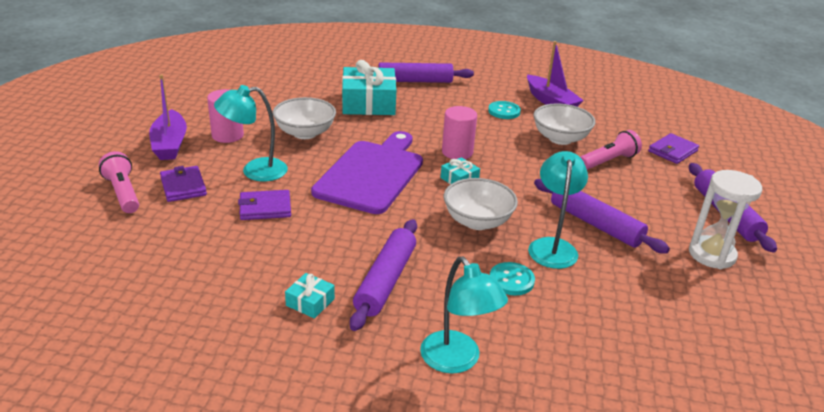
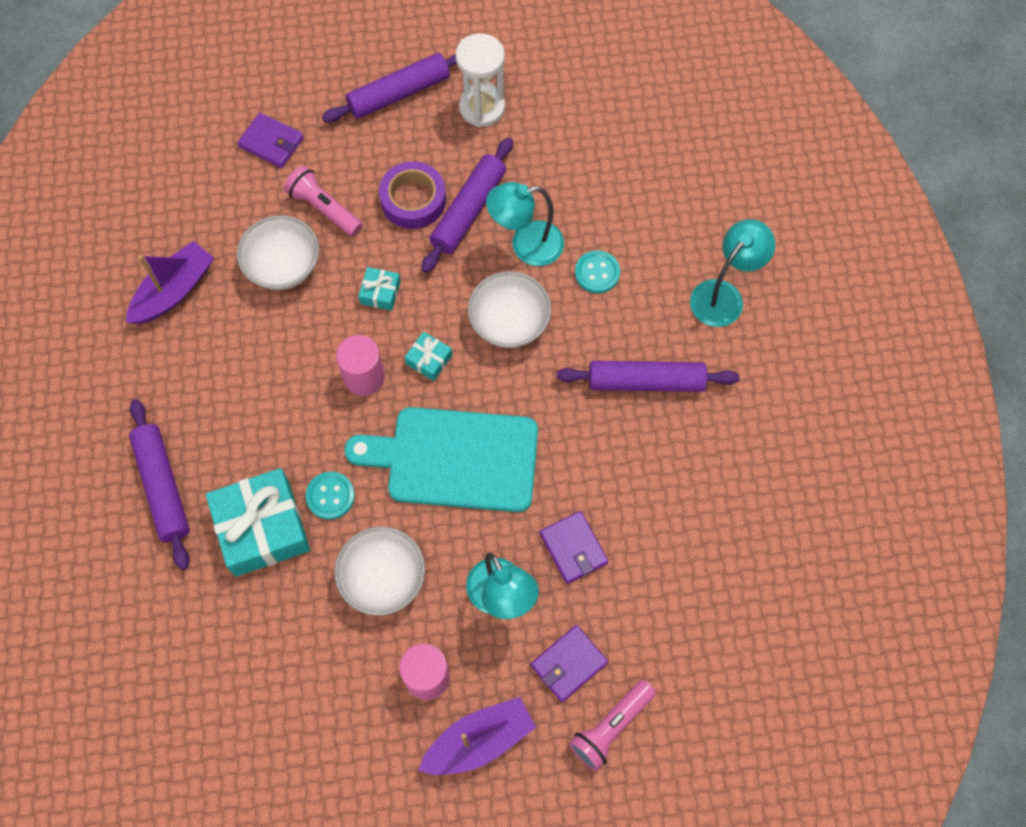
camera: 105 degrees left, 35 degrees up
(310, 302) = (705, 437): turquoise gift -> turquoise gift (380, 292)
(372, 174) = (455, 459): purple cutting board -> turquoise cutting board
(504, 111) = (226, 345): turquoise button -> turquoise button (330, 496)
(611, 200) = (413, 200): none -> purple tape

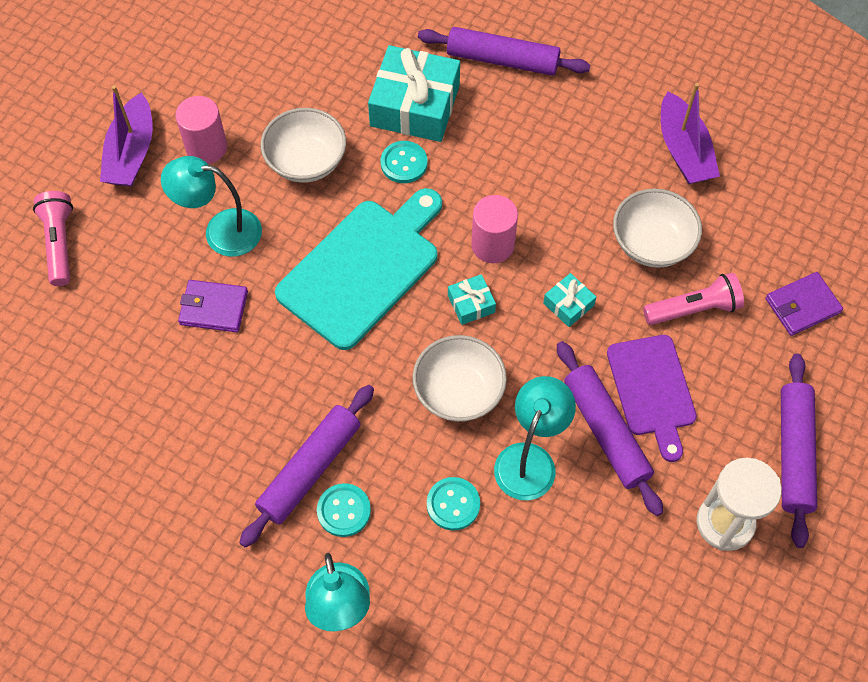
camera: 125 degrees right, 5 degrees down
(413, 200) = (652, 390): purple tape -> purple cutting board
(569, 664) = (129, 245): purple wallet -> none
(657, 338) = (344, 511): none -> turquoise button

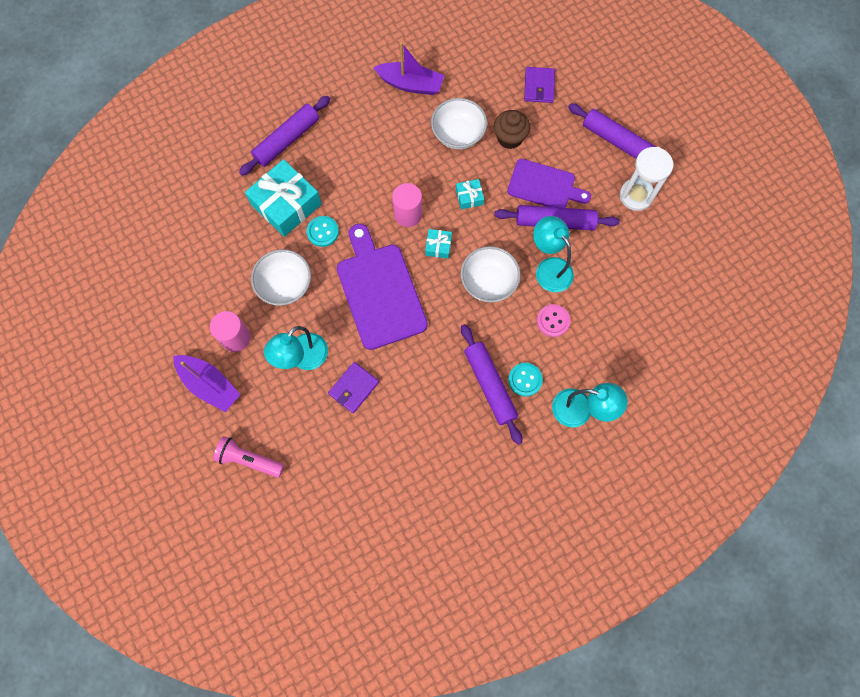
camera: 60 degrees left, 10 degrees up
(363, 269) = (379, 291): turquoise cutting board -> purple cutting board
(453, 504) = (553, 321): turquoise button -> pink button
(693, 309) = (509, 138): pink flashlight -> brown cupcake

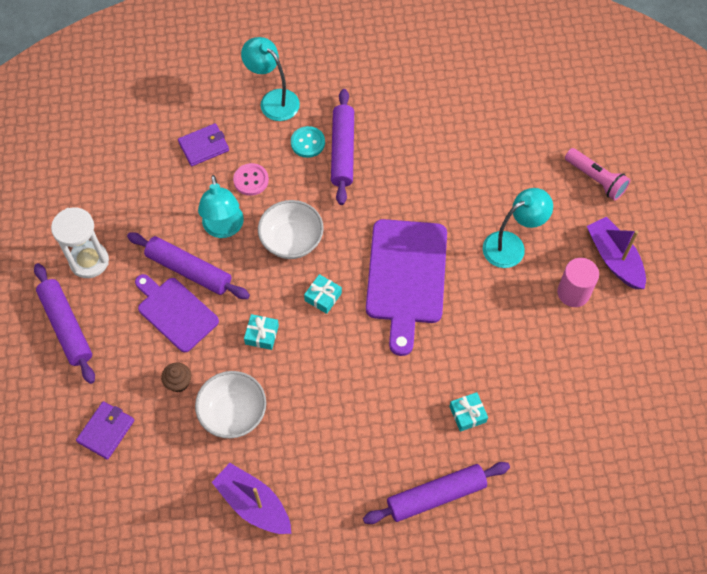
camera: 155 degrees left, 10 degrees down
(285, 285) = (502, 324): white bowl -> none
(286, 204) = (467, 414): turquoise gift -> turquoise gift, size x0.46
(323, 232) = (439, 364): turquoise button -> none
(354, 388) = (472, 199): purple wallet -> purple wallet (204, 146)
(408, 214) = (337, 344): pink cylinder -> none
(509, 138) = (178, 382): brown cupcake -> brown cupcake, size x0.66

